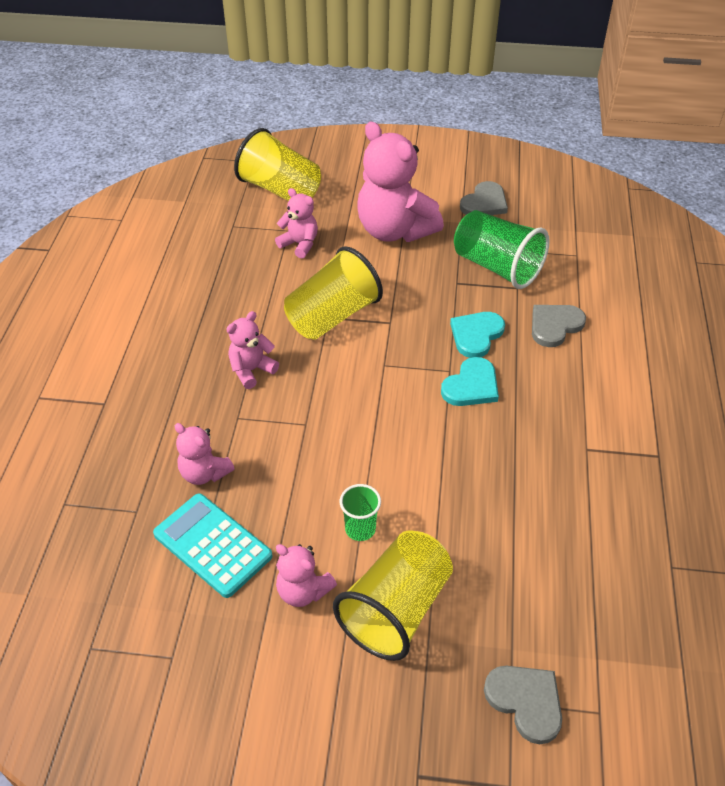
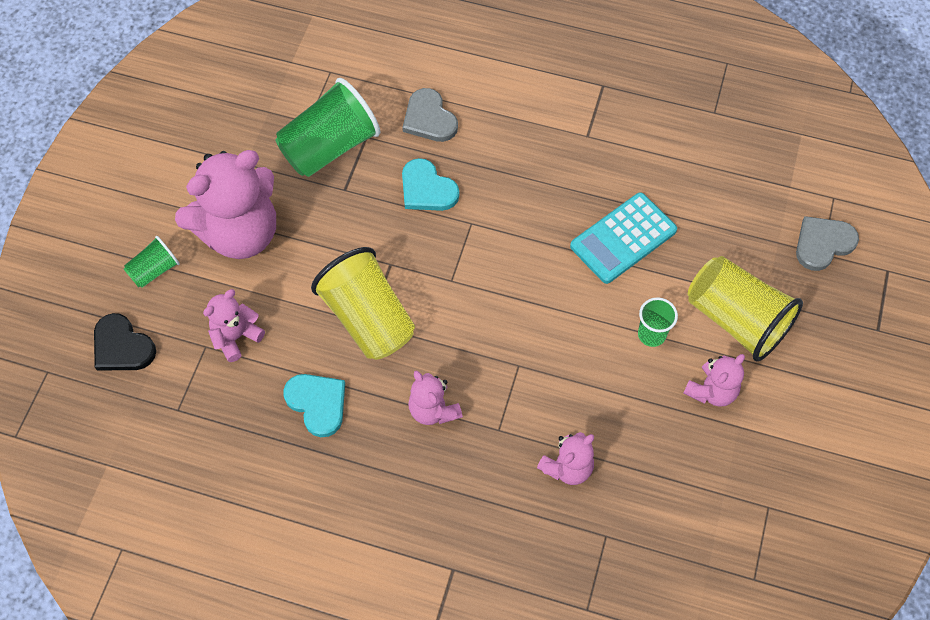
camera: 80 degrees left, 15 degrees up
(212, 545) = (654, 465): turquoise calculator -> turquoise calculator (623, 238)
(280, 190) = (122, 346): yellow cup -> black heart
(348, 193) = (154, 270): none -> green cup
(471, 386) = (495, 208): turquoise heart -> turquoise heart (317, 403)
(484, 203) = (218, 133): grey heart -> none

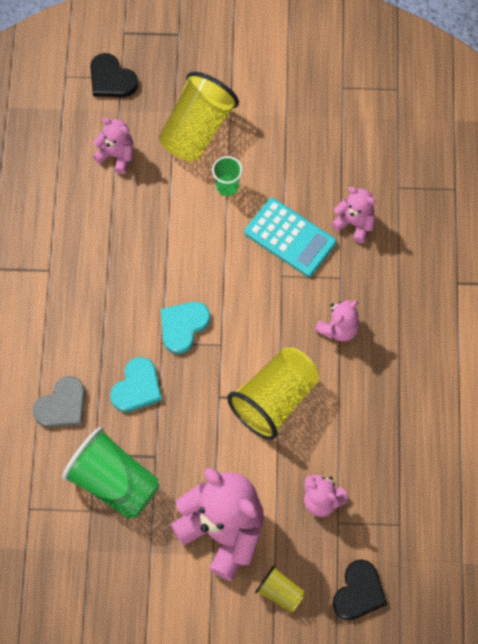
camera: 105 degrees left, 5 degrees up
(154, 270) = (280, 592): green cup -> yellow cup
(317, 403) = (360, 417): turquoise heart -> turquoise heart (183, 326)
(623, 238) = (145, 223): turquoise calculator -> turquoise calculator (290, 238)
(711, 391) = (263, 137): pink teddy bear -> pink teddy bear (116, 155)
(823, 243) = (111, 79): grey heart -> black heart

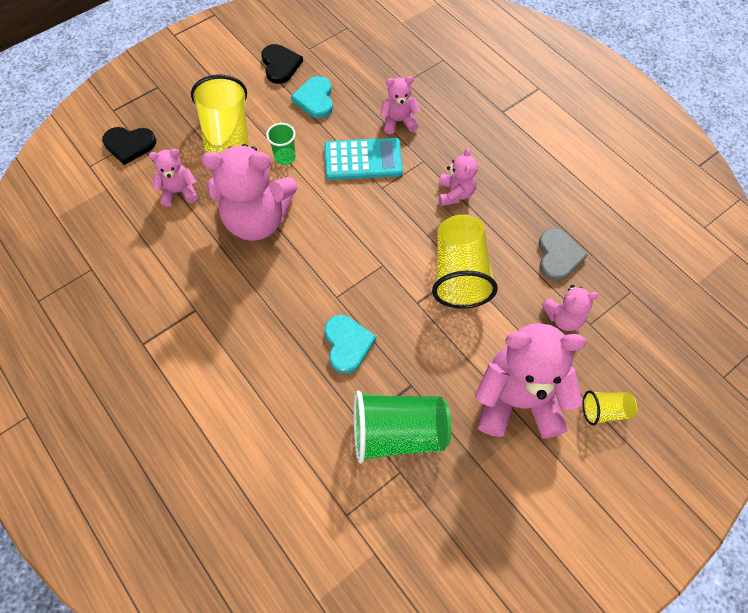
camera: 40 degrees left, 5 degrees down
(62, 405) = (298, 405): grey heart -> grey heart (558, 256)
(157, 228) = (257, 219): none -> pink teddy bear
(183, 326) = (341, 273): turquoise heart -> turquoise heart (315, 99)
(359, 592) = (656, 362): black heart -> black heart (280, 65)

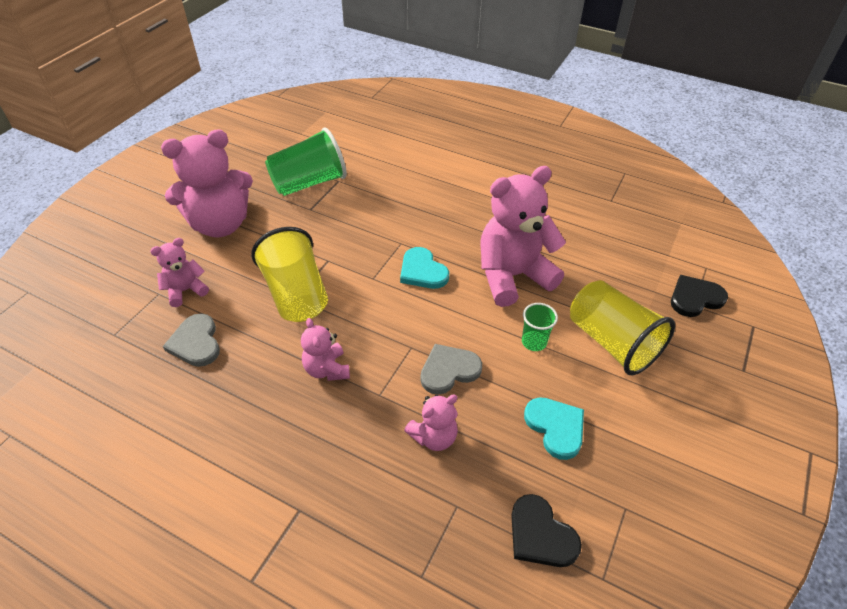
camera: 155 degrees right, 15 degrees down
(179, 192) = (603, 274): pink teddy bear -> none
(280, 65) = (638, 462): black heart -> black heart (540, 534)
(347, 344) = (373, 217): turquoise heart -> turquoise heart (422, 271)
(363, 160) = (449, 370): turquoise calculator -> grey heart
(604, 411) = (145, 238): yellow cup -> none

